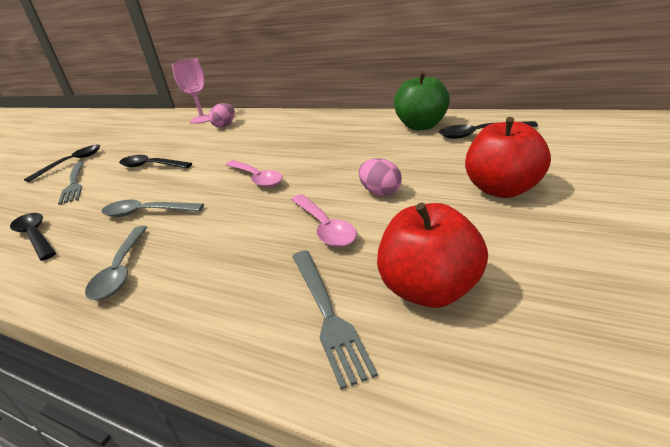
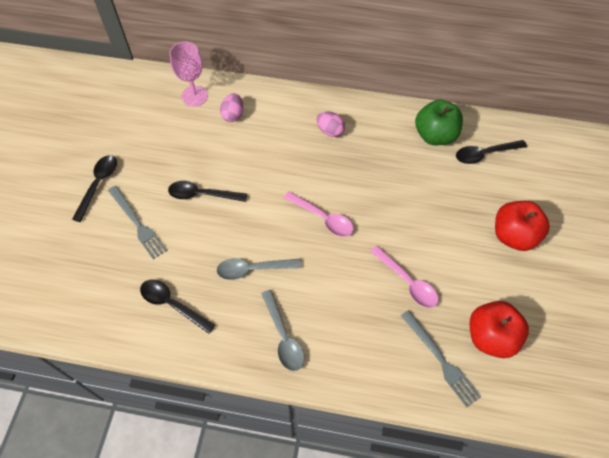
camera: 20 degrees left, 30 degrees up
(381, 192) = (432, 239): pink egg -> pink egg (330, 131)

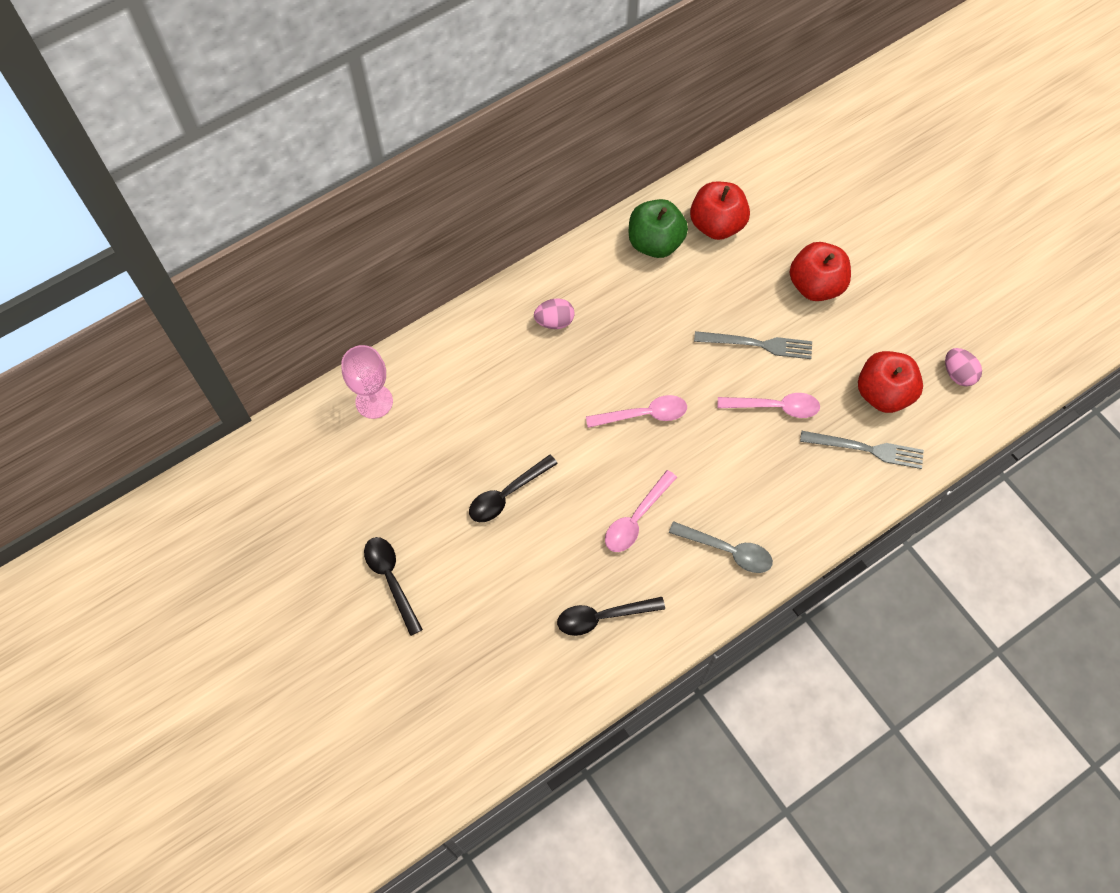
camera: 45 degrees left, 5 degrees up
(137, 224) = (479, 579): grey fork -> grey fork (757, 344)
(233, 115) = (439, 387): pink egg -> pink egg (958, 374)
(253, 269) = (636, 518): grey spoon -> pink spoon
(484, 154) = (716, 225): black spoon -> red apple

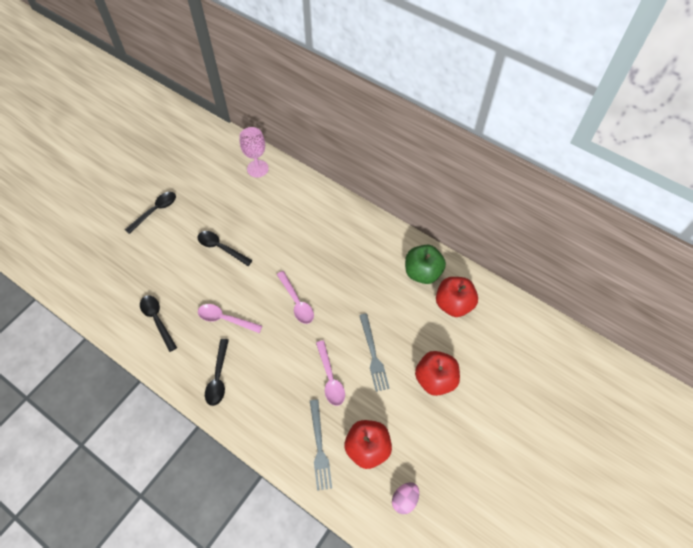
camera: 70 degrees right, 5 degrees down
(554, 321) = (342, 236): pink egg -> none
(727, 550) = (218, 377): grey spoon -> black spoon

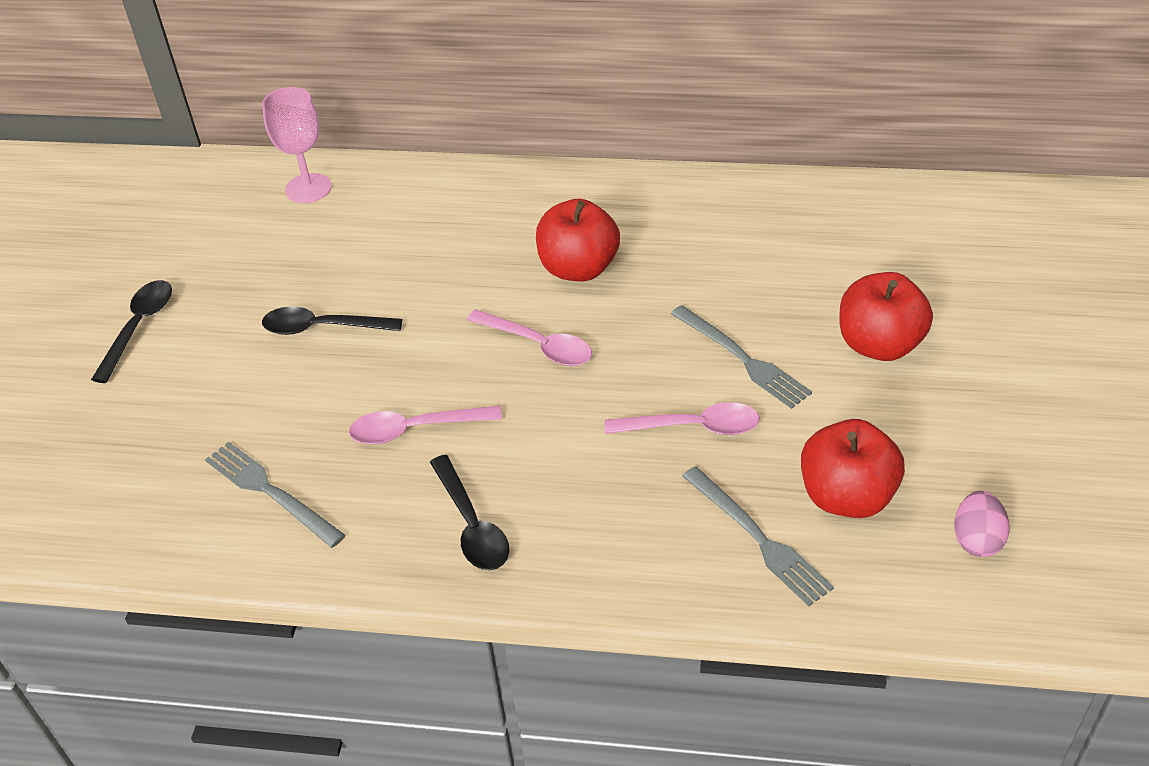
camera: 25 degrees left, 15 degrees down
(157, 320) = (270, 492): black spoon -> grey fork
(330, 378) = (693, 427): pink spoon -> pink spoon turned 45 degrees counterclockwise
(422, 272) = (732, 212): green apple -> none
(453, 304) = (821, 232): red apple -> red apple (578, 268)

